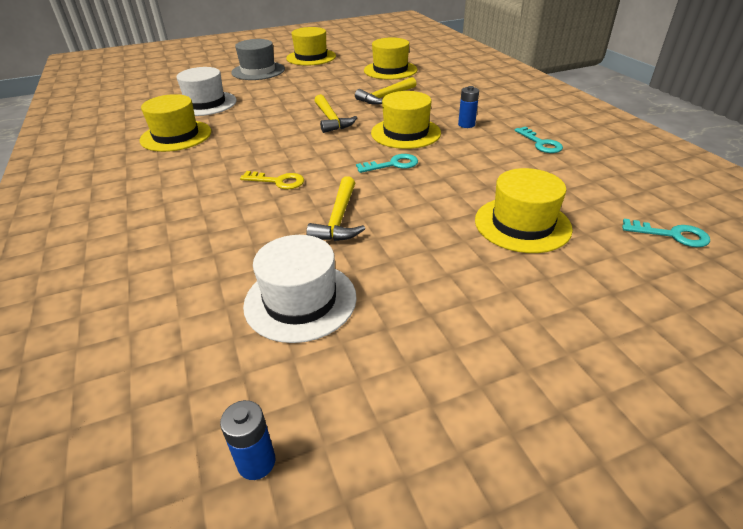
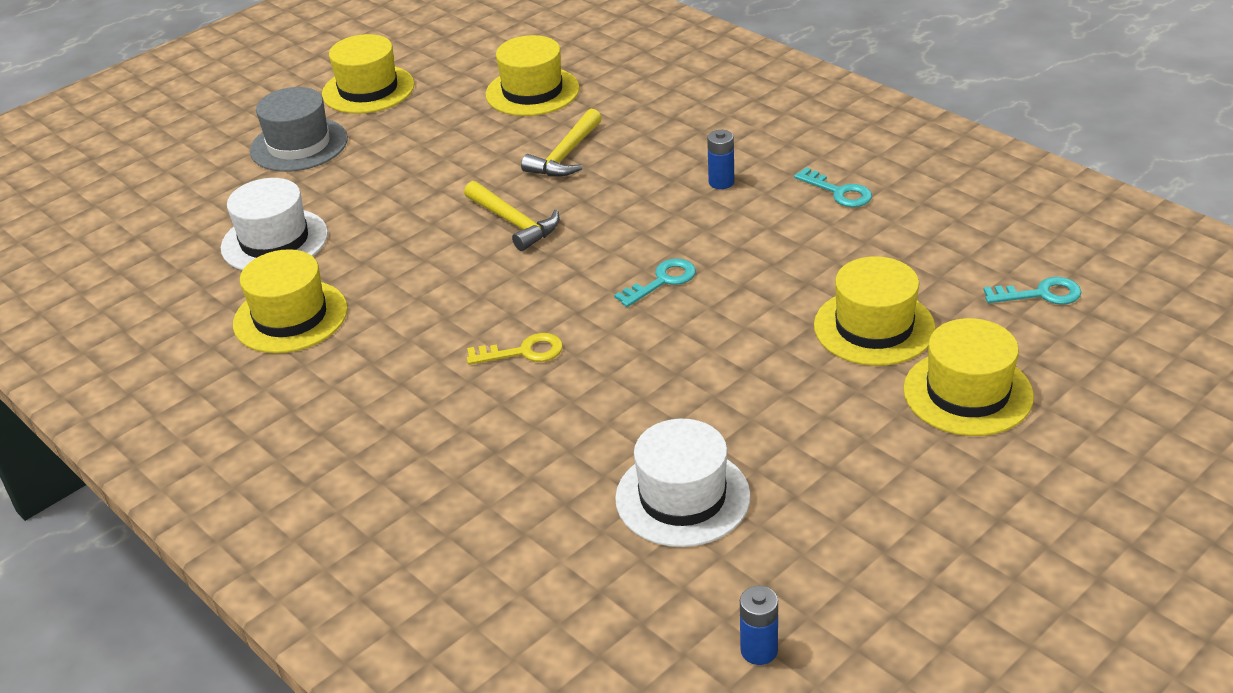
camera: 20 degrees left, 0 degrees up
(339, 219) = (650, 384): yellow hammer -> none
(405, 133) = (644, 220): yellow hat -> yellow hat (967, 393)

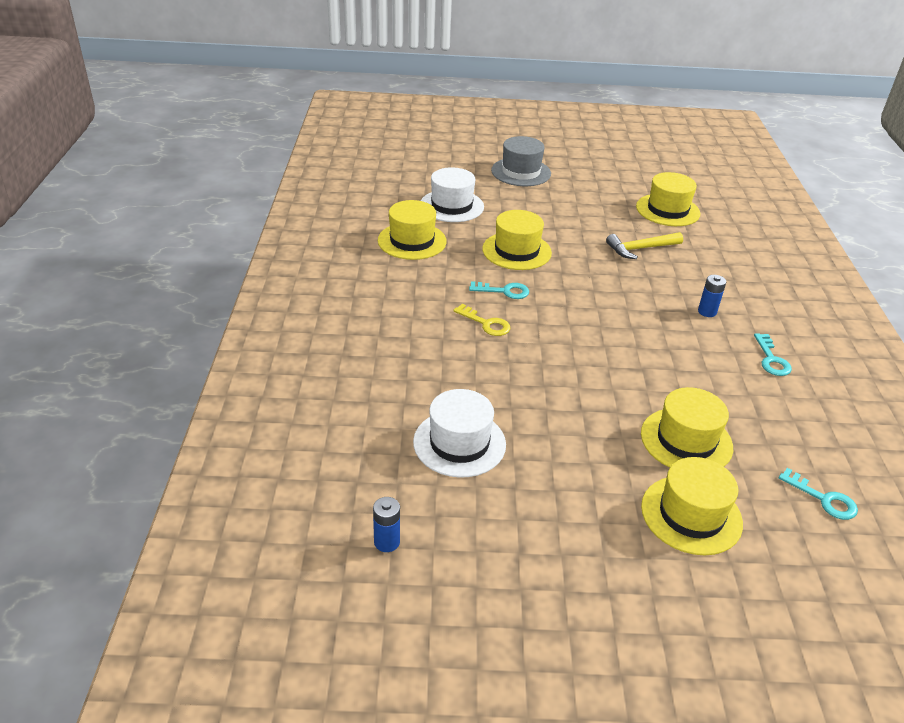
camera: 40 degrees right, 0 degrees up
(368, 89) = (587, 165): yellow hat -> yellow hat (516, 251)
(514, 222) = (568, 264): yellow hammer -> none
(662, 281) = (602, 338): turquoise key -> turquoise key (504, 291)

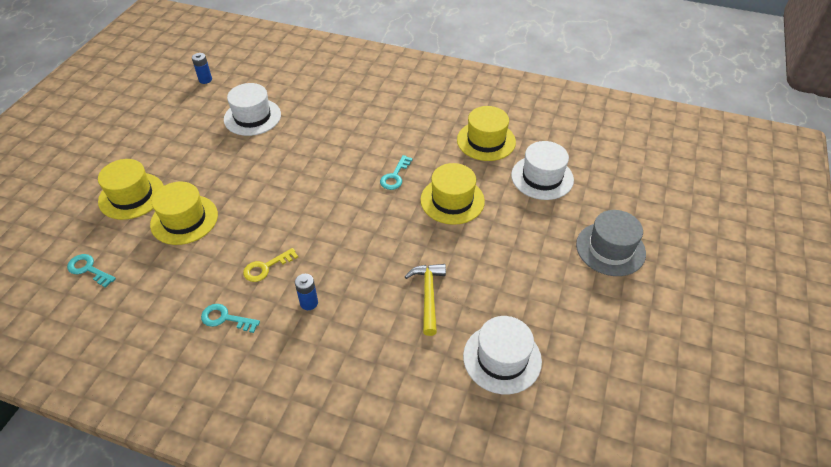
camera: 110 degrees right, 10 degrees up
(486, 323) = (358, 156): yellow key -> yellow key (266, 267)
(667, 210) = (502, 358): yellow hat -> white hat
(823, 499) = (88, 269): turquoise key -> turquoise key turned 60 degrees clockwise

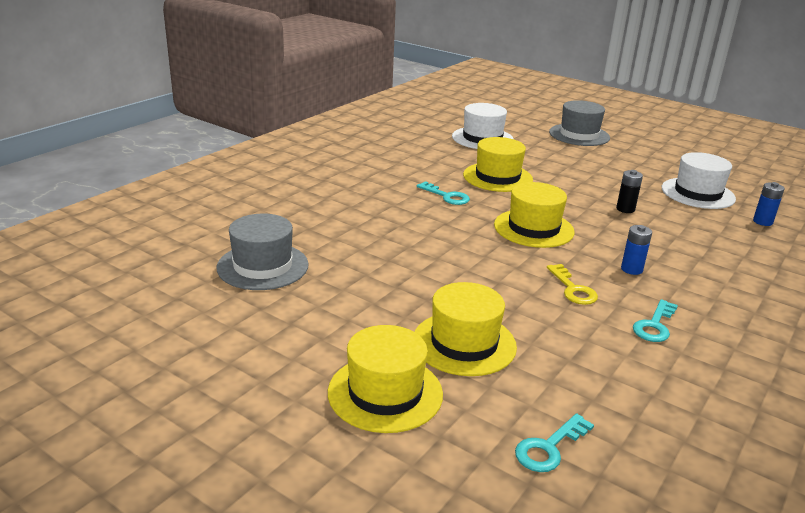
camera: 75 degrees left, 20 degrees down
(205, 80) = (119, 296): blue battery -> blue battery (762, 222)
(252, 117) = (263, 266): white hat -> grey hat
(428, 296) = (625, 209): yellow hammer -> black battery
(486, 141) = (416, 148): yellow hat -> yellow hat (533, 228)

